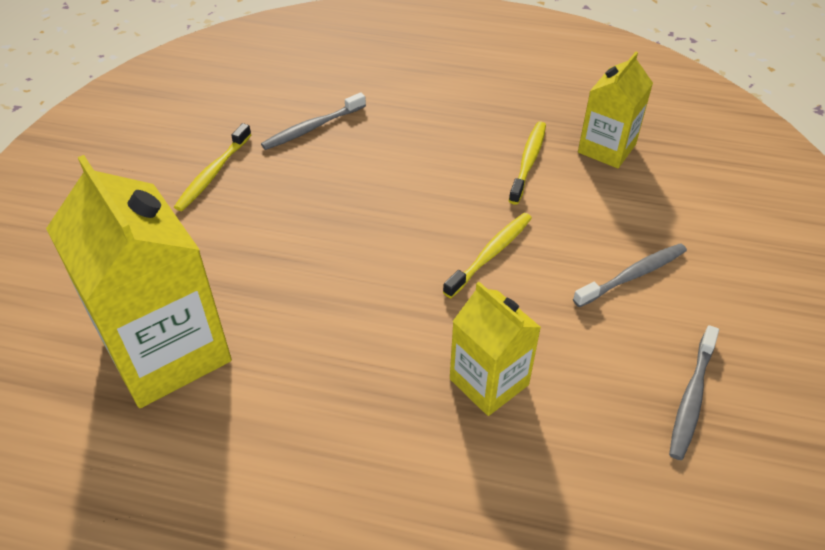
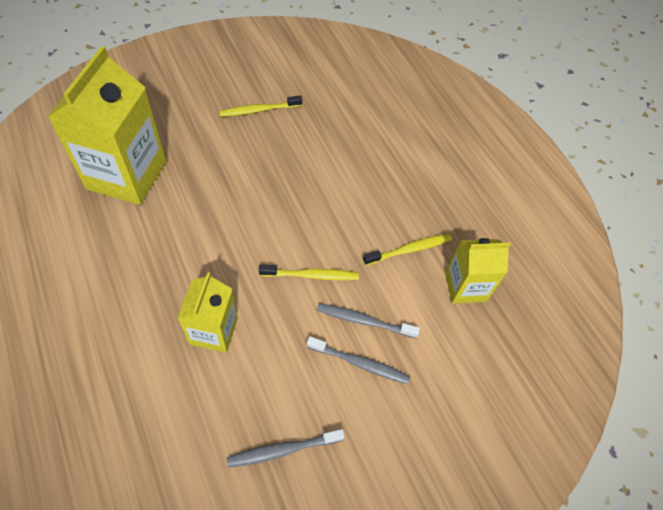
camera: 45 degrees right, 10 degrees up
(312, 128) = (335, 128): grey toothbrush -> grey toothbrush (364, 321)

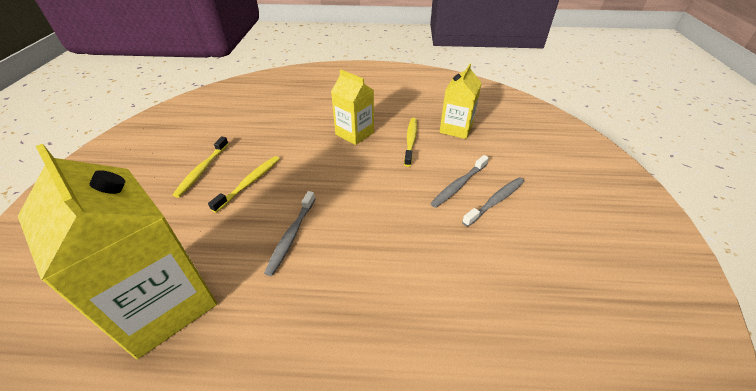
camera: 55 degrees left, 15 degrees down
(213, 331) = (418, 290): yellow carton -> yellow carton (354, 133)
(283, 450) = (562, 280): grey toothbrush -> grey toothbrush (291, 236)
(311, 275) = (399, 199): yellow toothbrush -> yellow toothbrush (249, 183)

